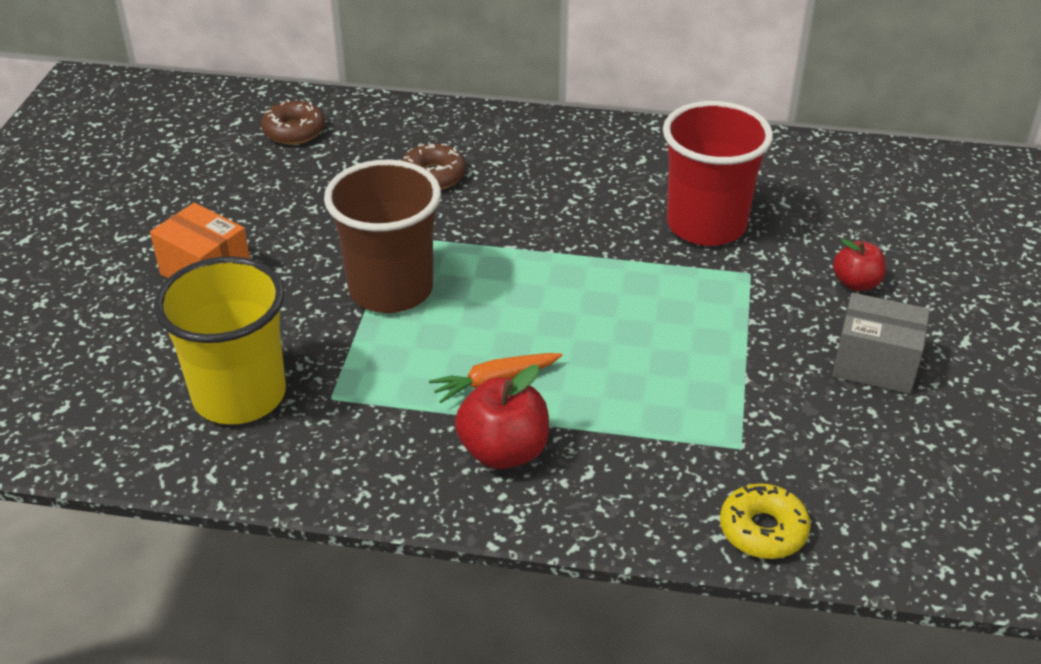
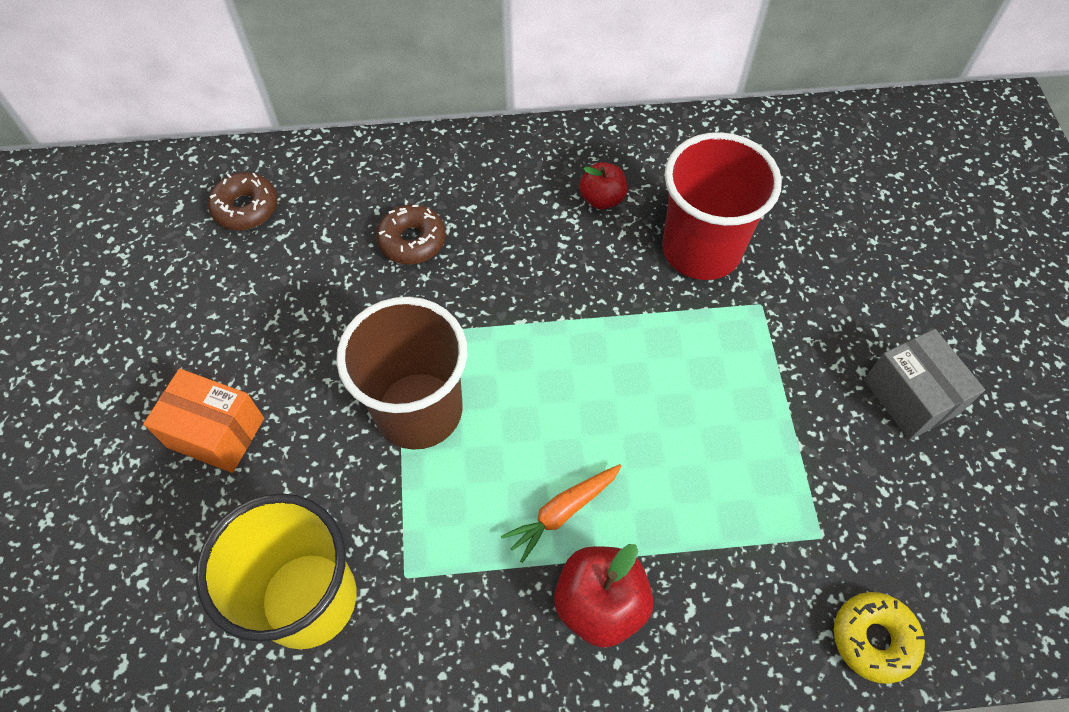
camera: 15 degrees left, 20 degrees up
(856, 283) = (862, 295): red apple -> red apple (602, 199)
(875, 364) = (910, 397): grey box -> grey box turned 60 degrees clockwise

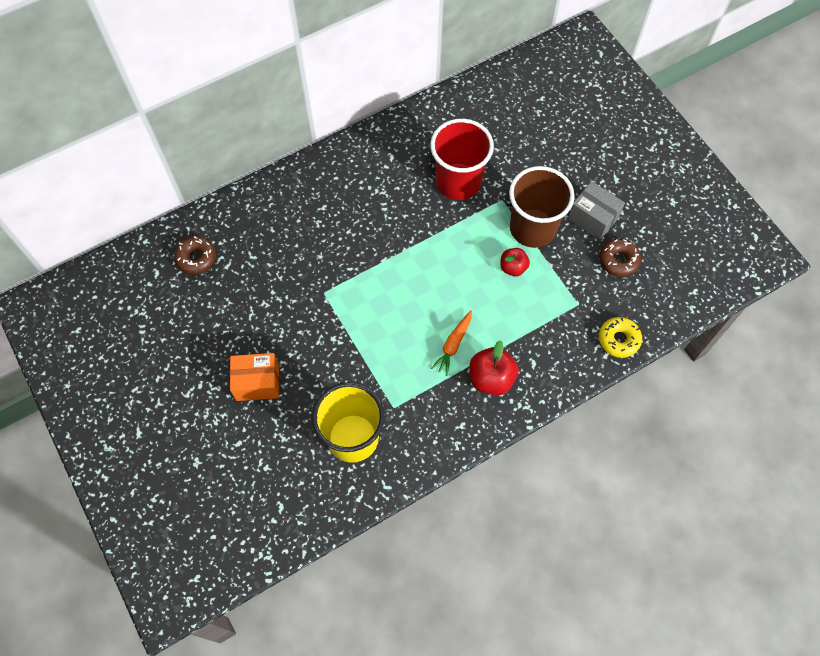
camera: 25 degrees left, 5 degrees up
(412, 241) = (302, 239): brown donut -> brown donut (618, 260)
(418, 410) = (356, 327): brown cup -> brown cup (532, 228)
(602, 199) = (392, 174): red apple -> red apple (513, 267)

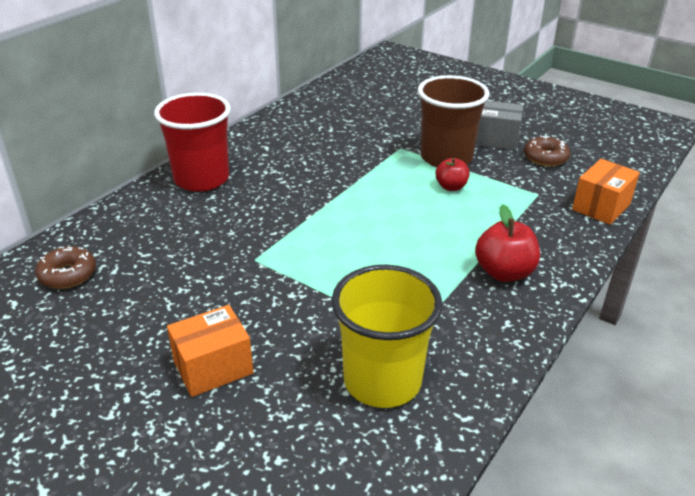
camera: 25 degrees left, 30 degrees down
(453, 345) = (439, 258): orange carrot -> none
(458, 182) = (347, 147): red cup -> red cup (201, 179)
(618, 339) = (601, 207): yellow donut -> orange box

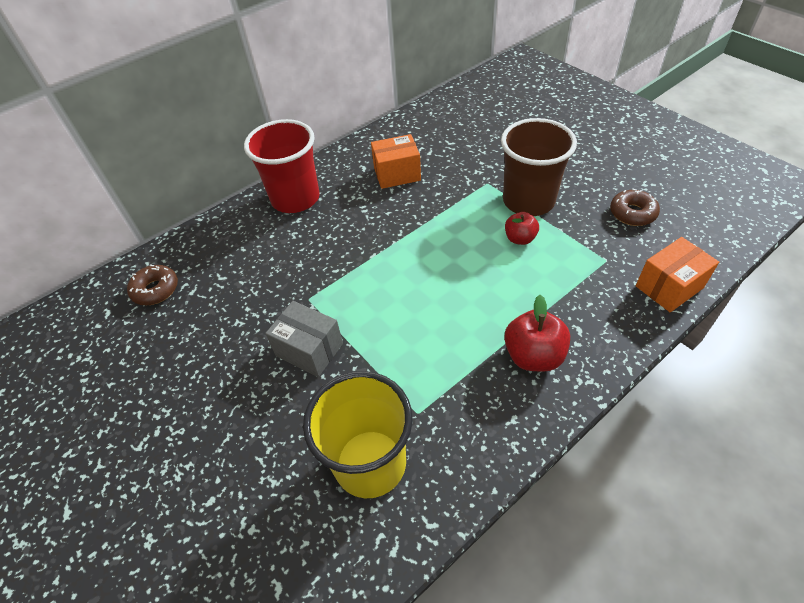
camera: 20 degrees right, 15 degrees up
(213, 367) = (233, 414): orange box -> orange box (397, 174)
(496, 139) = (588, 183): grey box -> grey box (309, 350)

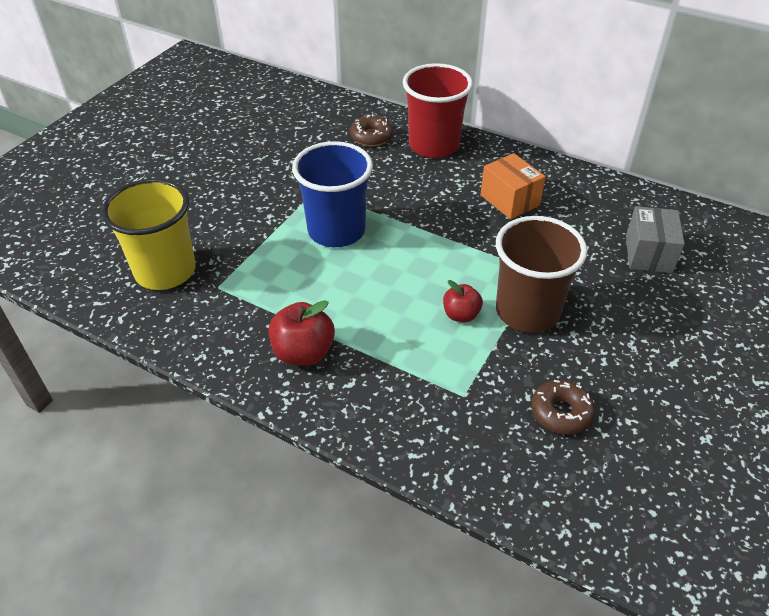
camera: 65 degrees right, 5 degrees down
(156, 290) = (292, 109): brown donut -> brown donut (371, 137)
(309, 350) = (262, 207): grey box -> grey box (648, 254)
(378, 295) = (336, 231): none -> blue cup
(669, 287) = (446, 460): orange box -> none

